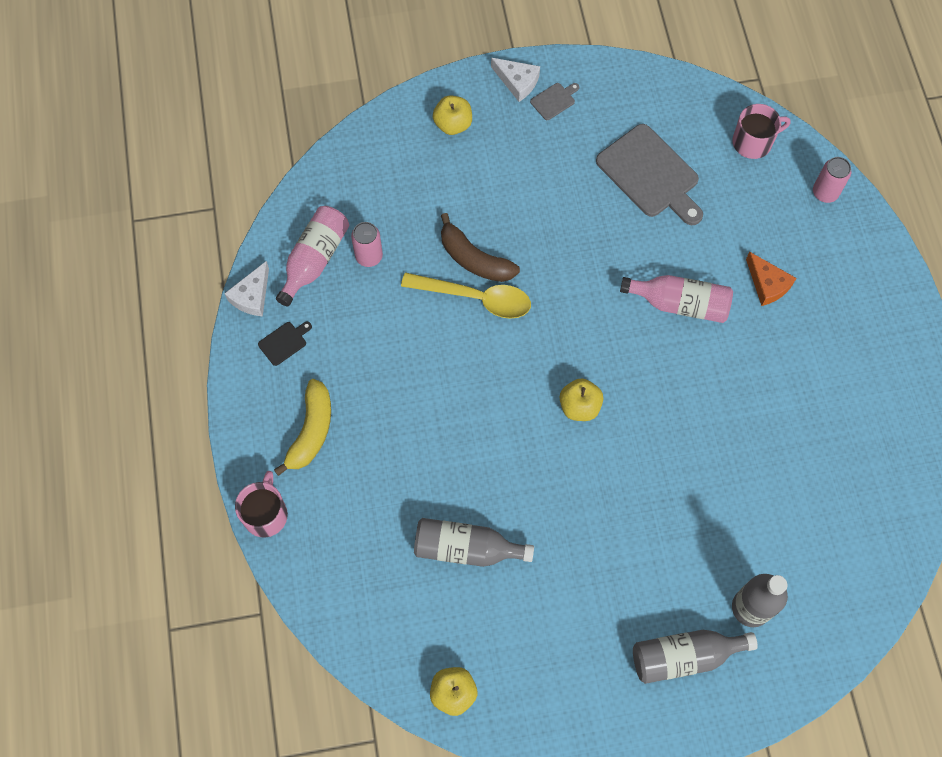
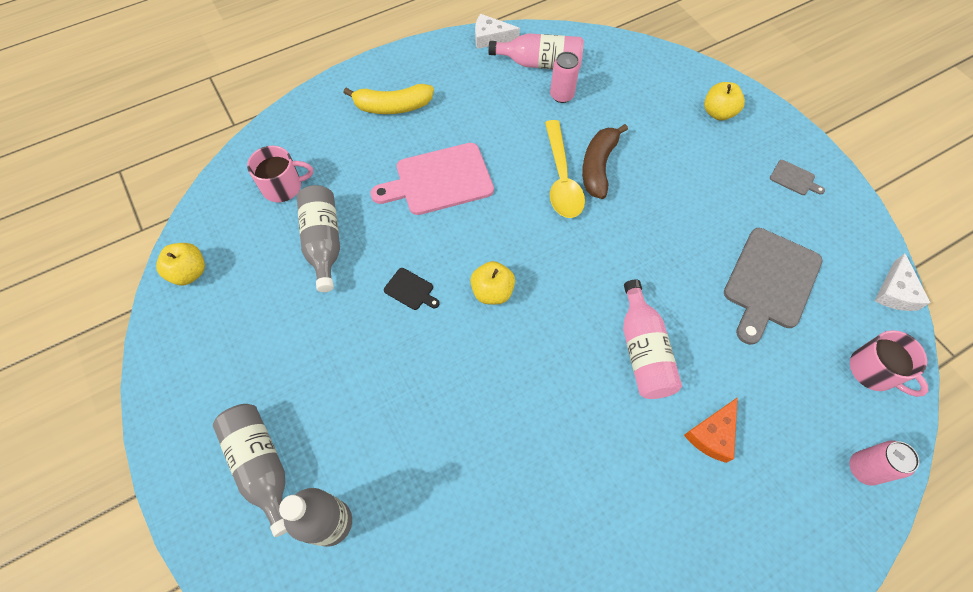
camera: 70 degrees right, 5 degrees down
(266, 514) = (314, 101): pink mug -> pink mug (283, 187)
(284, 342) = (461, 68): black cutting board -> black cutting board (410, 290)
(432, 413) = (439, 180): none -> pink cutting board
(517, 82) = (792, 145): white cheese -> white cheese (895, 292)

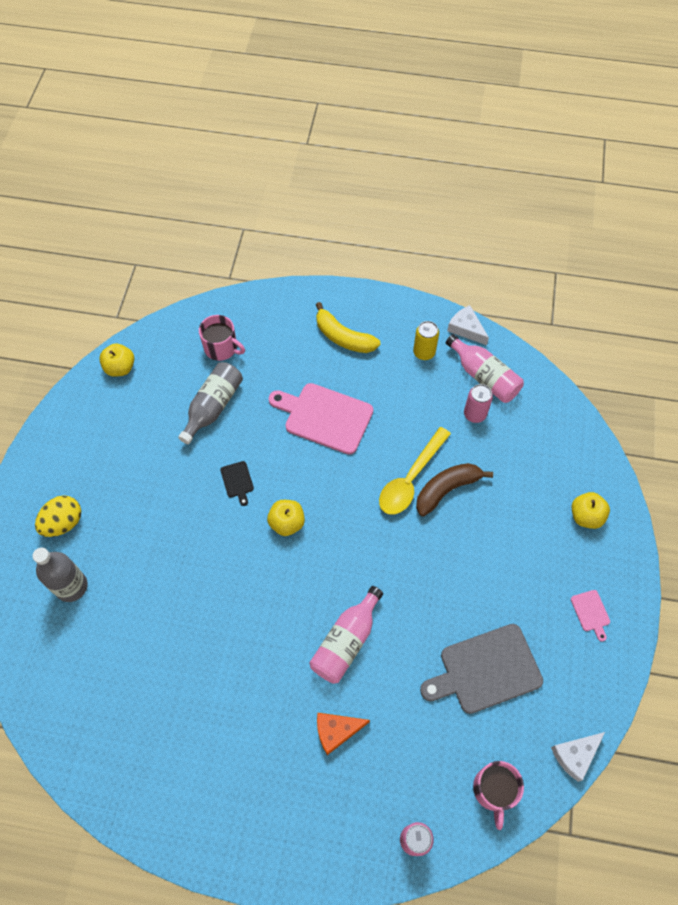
camera: 40 degrees right, 0 degrees up
(261, 466) = (63, 523): grey bottle -> yellow egg
(474, 76) = (424, 352): none -> yellow can
(794, 179) = (591, 612): grey cutting board -> pink cutting board

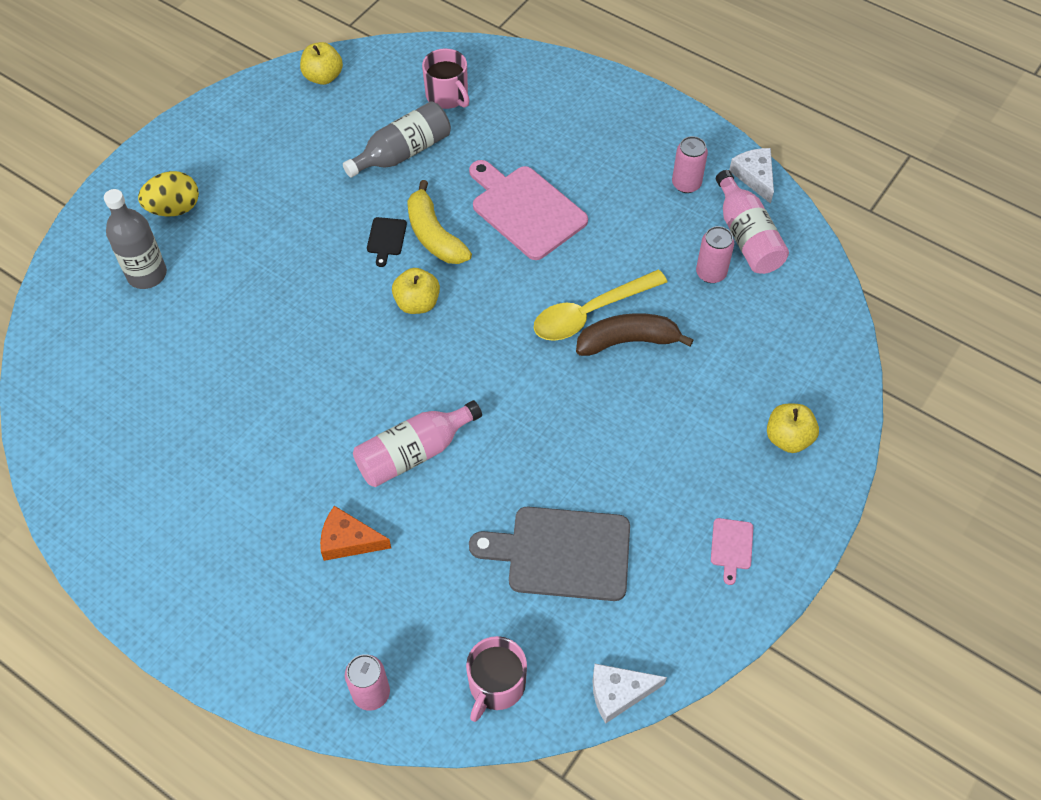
camera: 25 degrees right, 5 degrees down
(343, 337) = (596, 134): yellow banana -> yellow banana (434, 235)
(424, 352) = (686, 184): yellow can -> pink can

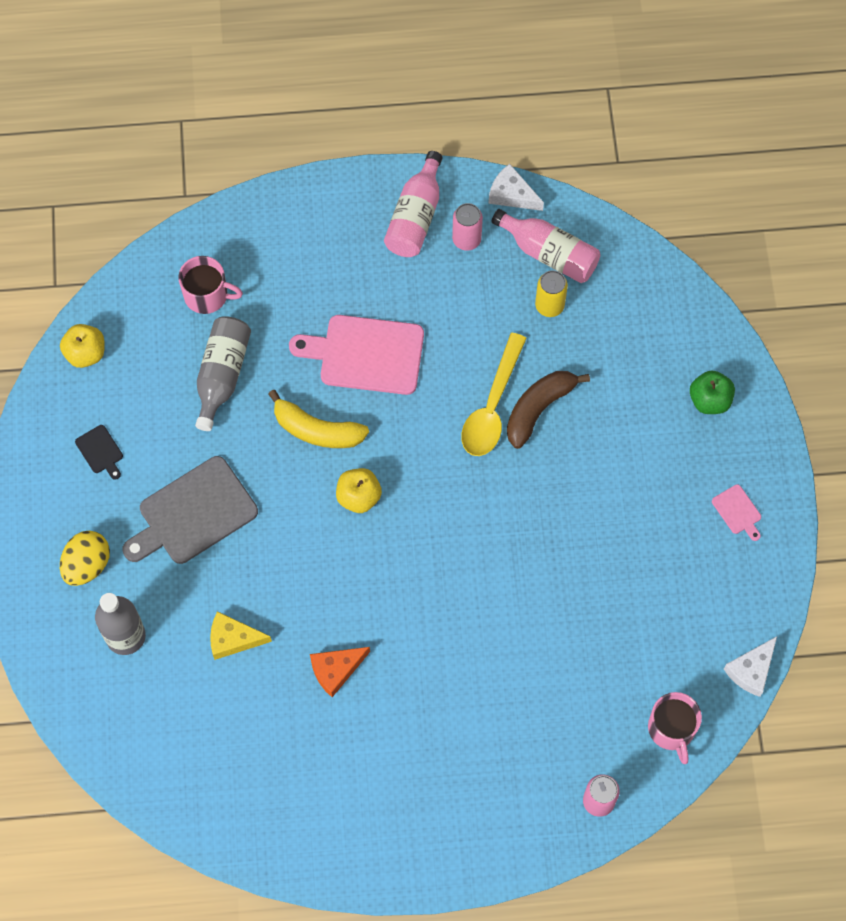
camera: 40 degrees left, 10 degrees up
(218, 333) = (233, 639): none -> yellow cheese
(348, 540) = (484, 714): orange cheese -> orange cheese (336, 670)
(386, 239) = (283, 461): black cutting board -> black cutting board (100, 451)
(414, 453) = (468, 615): pink bottle -> pink bottle (415, 217)
(562, 553) = (633, 605): grey cutting board -> grey cutting board (193, 513)
(711, 273) = (549, 305): pink can -> yellow can
(788, 438) = (709, 400): yellow apple -> green apple

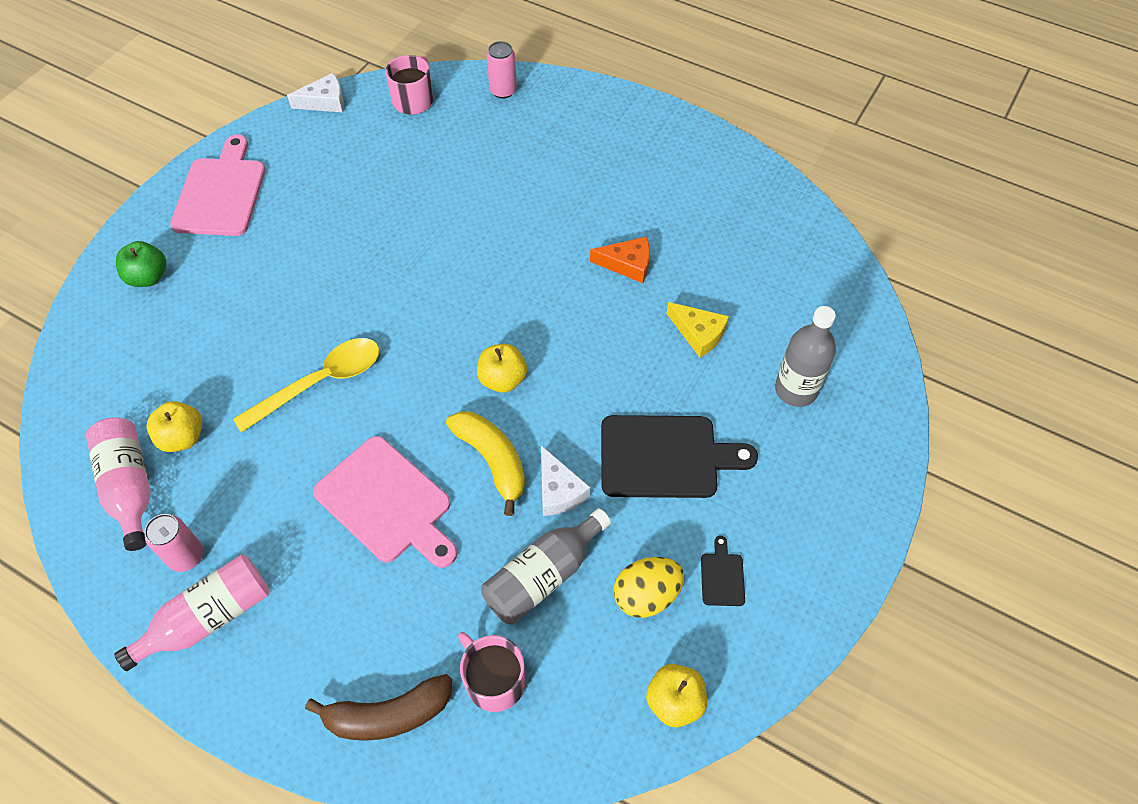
camera: 145 degrees left, 10 degrees down
(87, 565) = (798, 472): yellow egg -> yellow egg (646, 595)
(193, 513) = (665, 457): grey cutting board -> black cutting board
(511, 194) = (96, 574): white cheese -> white cheese (559, 490)
(538, 408) = (285, 356): brown banana -> brown banana (388, 715)
(549, 305) = (182, 437): yellow can -> yellow apple
(737, 511) = (221, 193): pink cutting board -> pink cutting board, size x2.28

